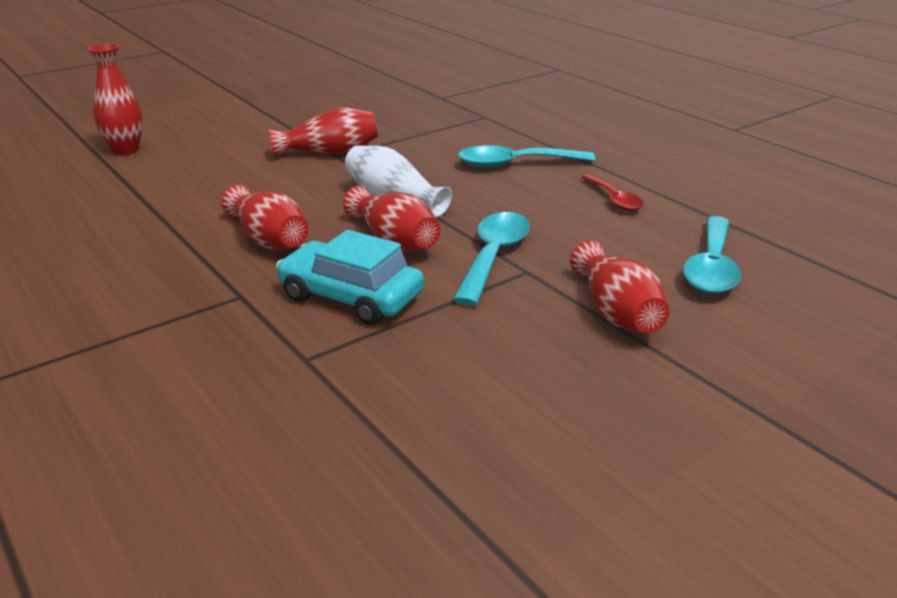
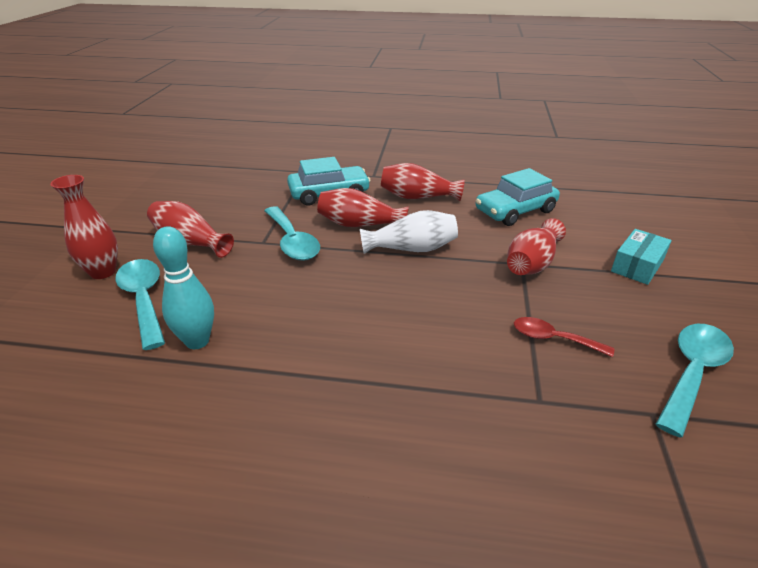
camera: 135 degrees right, 5 degrees up
(125, 150) = (624, 200): red vase -> red vase (103, 272)
(227, 184) = (515, 211): none -> turquoise car
(270, 124) = (637, 266): none -> turquoise box
(515, 164) = (393, 332): turquoise spoon -> turquoise spoon (692, 372)
(614, 199) = (263, 333): red spoon -> red spoon (553, 339)
(675, 215) = (197, 341): none -> turquoise bowling pin

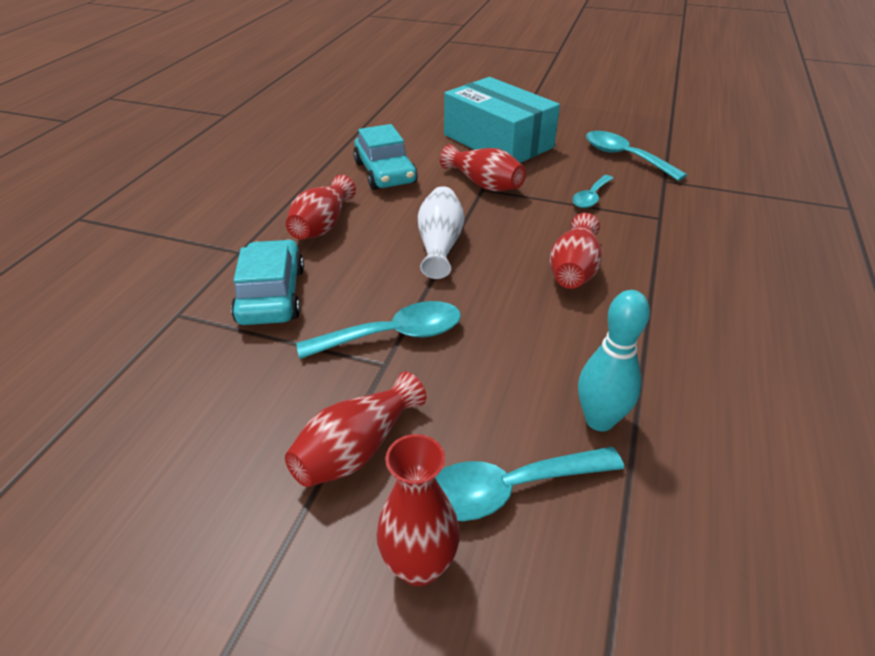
camera: 80 degrees left, 5 degrees up
(359, 225) = (371, 276): red vase -> red vase (574, 270)
(553, 339) = (591, 197): red spoon -> turquoise spoon
(637, 266) = (498, 141): turquoise box -> turquoise box, size x2.08

